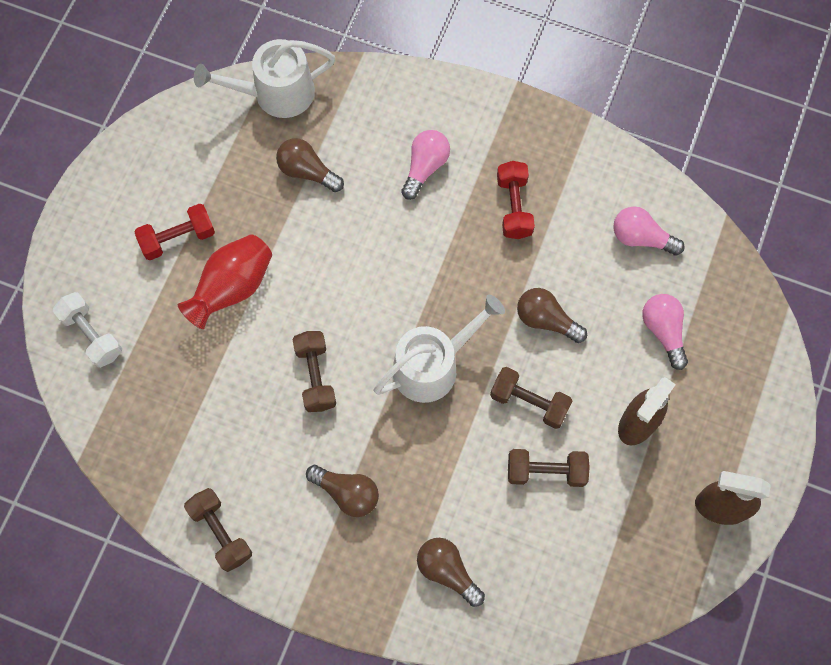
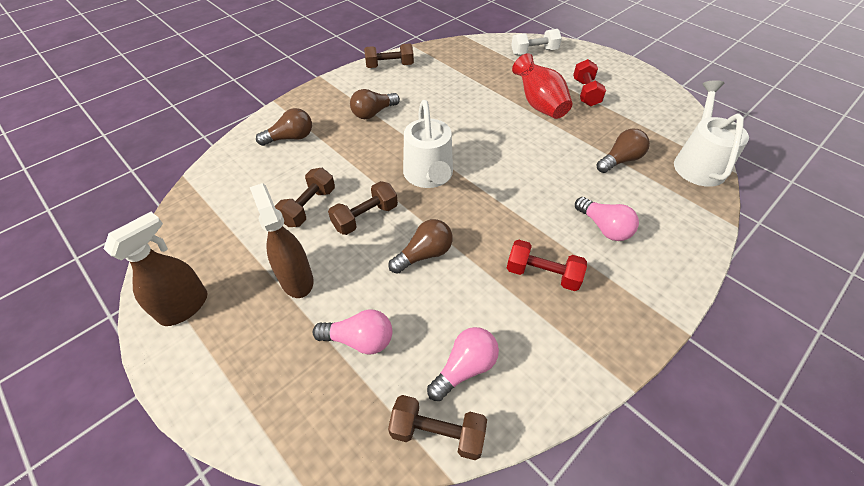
camera: 115 degrees right, 20 degrees down
(315, 376) = (457, 121): brown dumbbell -> brown dumbbell (437, 433)

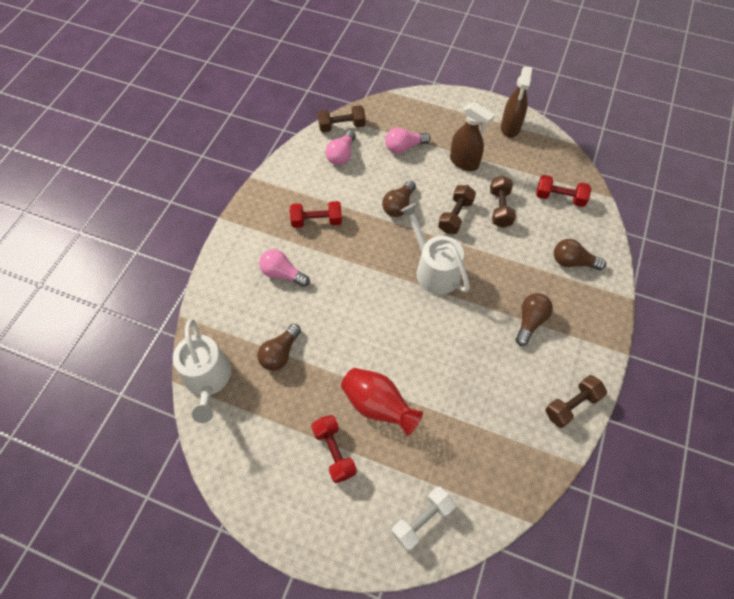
camera: 155 degrees right, 10 degrees up
(234, 194) = (559, 198): none -> red dumbbell
(290, 138) = (573, 262): brown light bulb -> brown light bulb turned 60 degrees clockwise

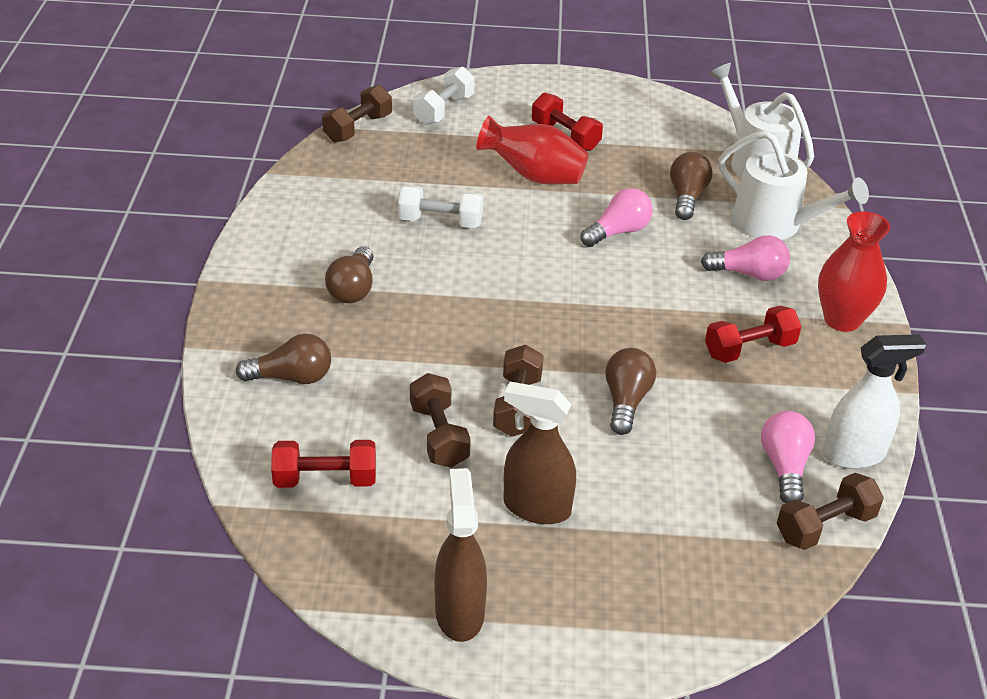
camera: 160 degrees right, 20 degrees down
(253, 228) = (842, 319): none -> red vase
(305, 153) = (854, 454): none -> white spray bottle
(404, 147) = (672, 511): pink light bulb -> pink light bulb (618, 232)
(434, 270) = (522, 322): white watering can -> white watering can (774, 224)
(460, 371) = (440, 222): none -> white dumbbell
(571, 405) = (282, 217): brown dumbbell -> brown dumbbell (358, 128)

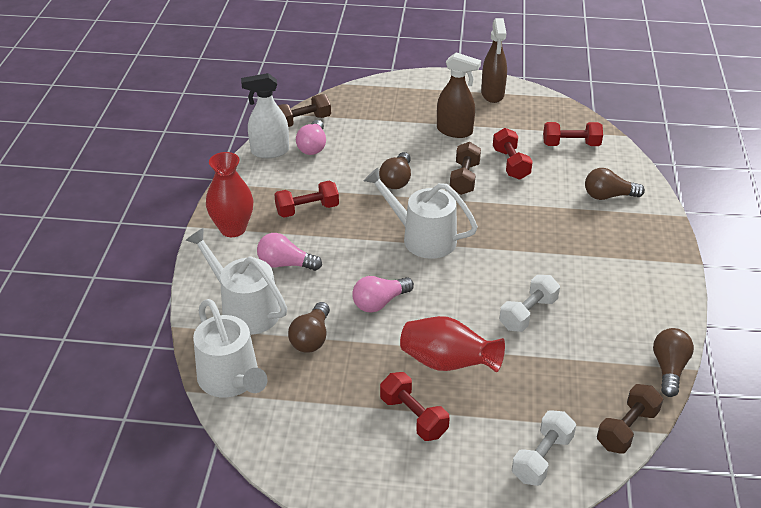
camera: 175 degrees left, 0 degrees up
(353, 288) = (585, 255): brown light bulb -> brown light bulb (669, 369)
(439, 435) = (511, 164): brown dumbbell -> red dumbbell
(440, 222) = (528, 313): white dumbbell -> white dumbbell turned 60 degrees counterclockwise
(574, 309) = (423, 238): none -> white watering can

